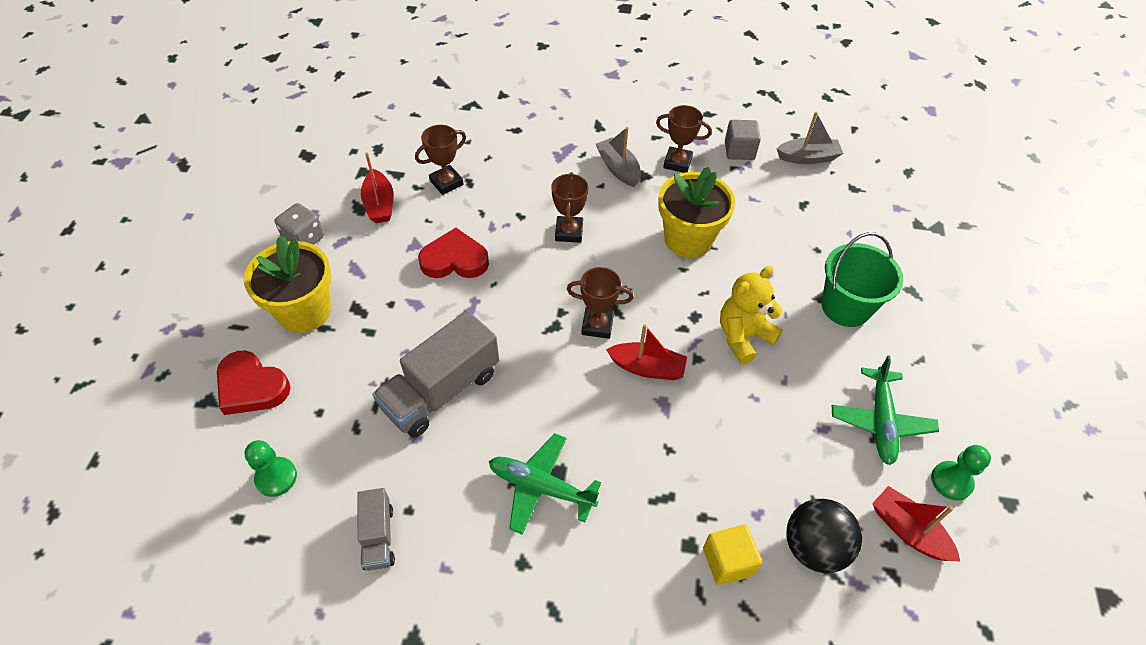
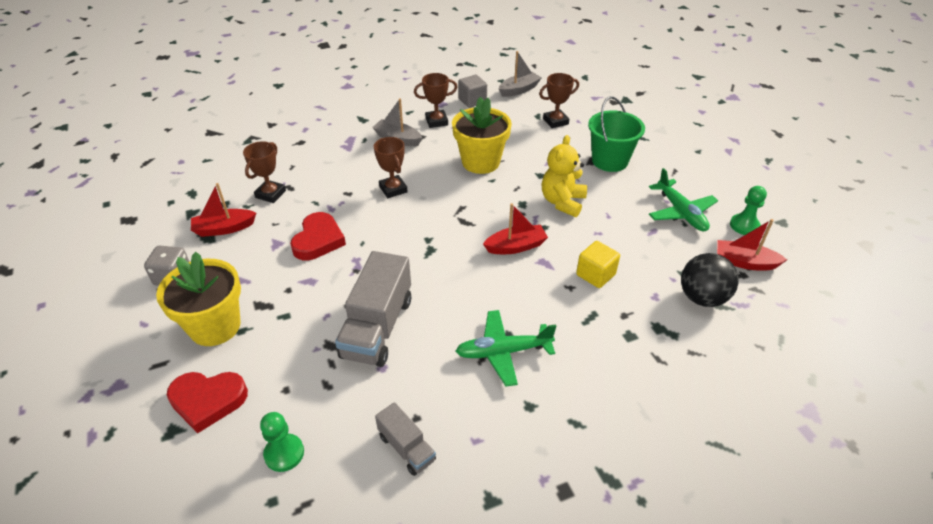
camera: 30 degrees left, 10 degrees down
(379, 204) = (224, 228): red boat -> red boat turned 120 degrees clockwise
(454, 260) = (318, 240): red heart -> red heart turned 135 degrees clockwise
(597, 325) = (460, 236): brown trophy -> brown trophy (555, 121)
(728, 561) = (660, 332): yellow cube -> yellow cube (595, 275)

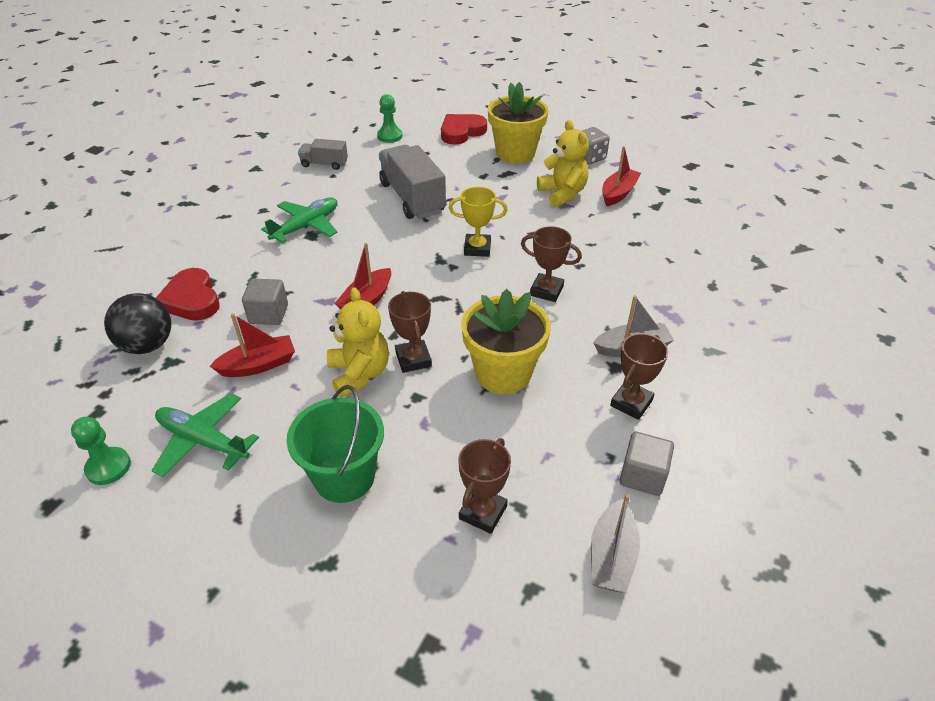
camera: 140 degrees right, 0 degrees up
(260, 253) = (562, 194): none -> yellow teddy bear
(270, 194) = (637, 230): brown trophy -> brown trophy (413, 359)
(318, 240) = (538, 221): red heart -> red heart (191, 299)
(393, 243) = (477, 248): none -> yellow trophy
(595, 275) = (268, 314): yellow cube -> grey cube
(744, 262) = (103, 410): red boat -> red boat (258, 365)

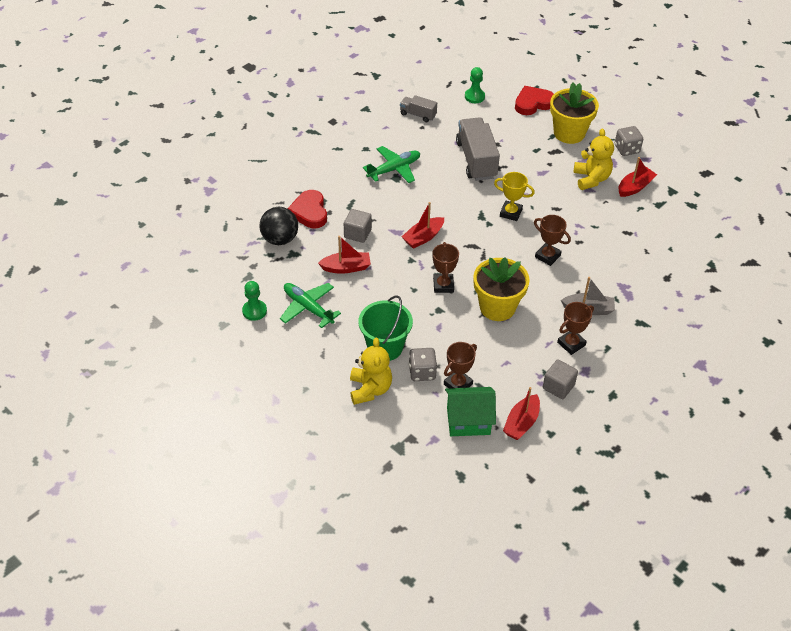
camera: 15 degrees right, 5 degrees up
(359, 374) = (407, 287): yellow teddy bear -> yellow teddy bear (370, 389)
(417, 506) = (422, 372): none -> grey dice
(522, 578) = (468, 421): none -> green house
(611, 556) = (521, 423): grey boat -> red boat

